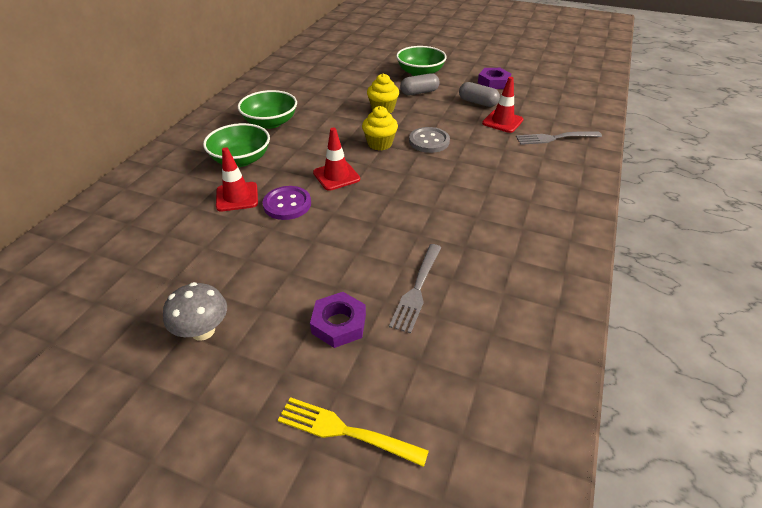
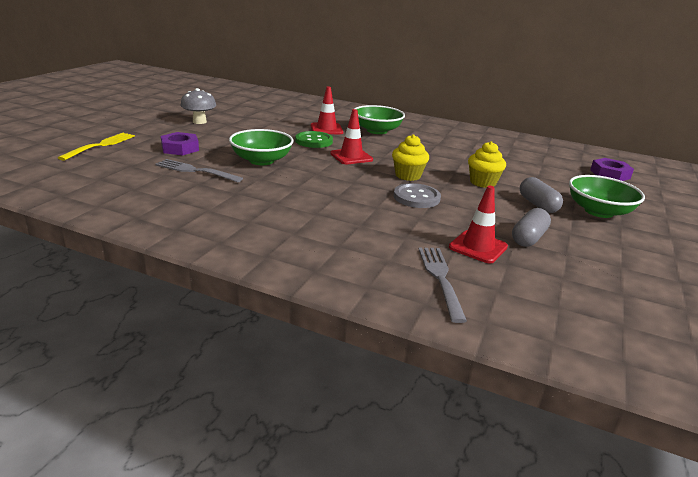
camera: 90 degrees right, 15 degrees down
(270, 122) = (438, 140): green bowl -> green bowl (261, 160)
(287, 204) = (314, 141): purple button -> green button
(493, 82) = (607, 260): purple nut -> purple nut (610, 174)

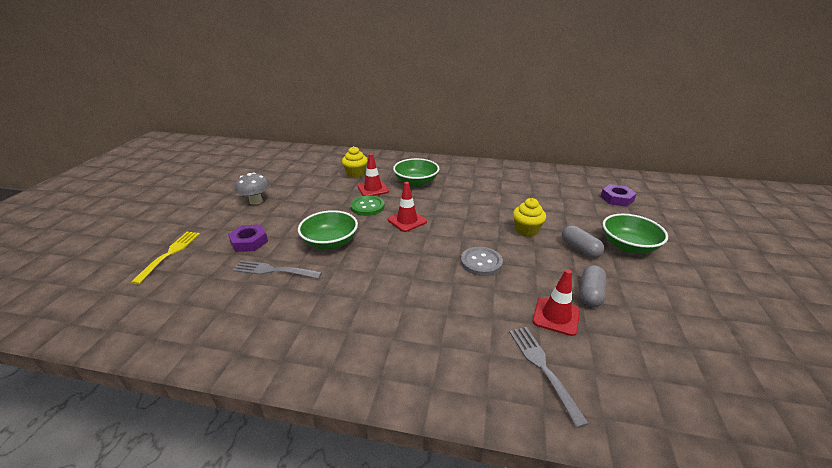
camera: 10 degrees left, 5 degrees up
(408, 175) = (463, 235): yellow cupcake -> yellow cupcake (356, 174)

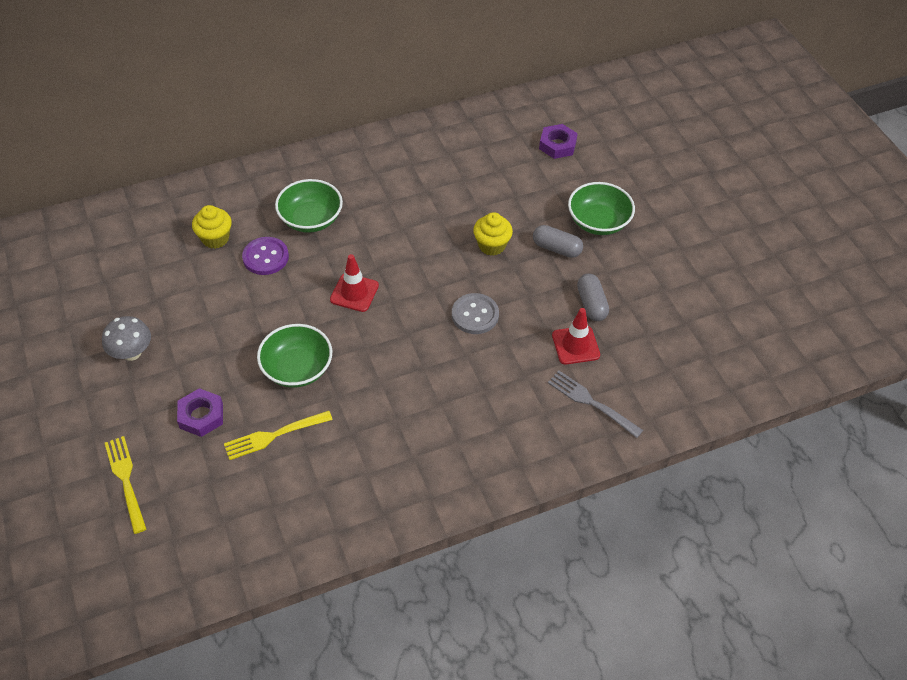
camera: 35 degrees left, 20 degrees up
(274, 270) = (274, 435): grey fork -> yellow fork
(367, 207) = (288, 292): green button -> none
(373, 189) = (265, 257): red traffic cone -> purple button

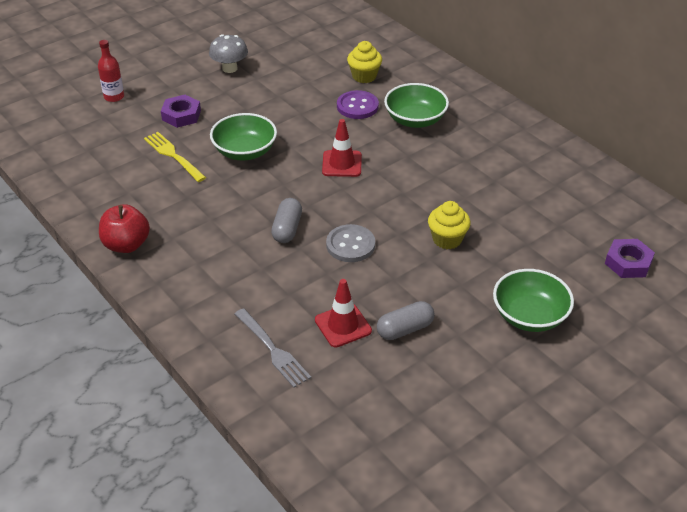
camera: 75 degrees right, 10 degrees down
(126, 480) = (114, 97): yellow fork -> red bottle
(409, 501) = (126, 245): none -> red apple
(556, 248) = (470, 288): grey capsule -> grey capsule (287, 229)
(591, 402) = (273, 350): grey fork -> grey fork turned 120 degrees clockwise

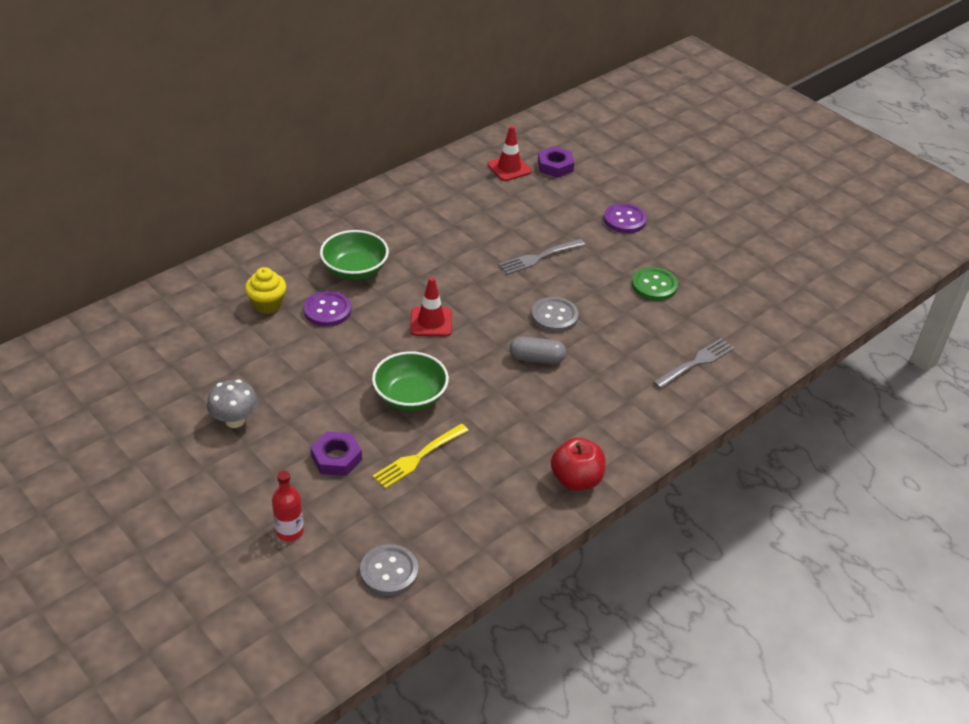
camera: 95 degrees left, 0 degrees up
(62, 141) = (389, 571): none -> grey button
(343, 325) = (658, 321): red traffic cone -> red traffic cone (509, 168)
(405, 329) = (654, 285): grey capsule -> green button
(447, 239) = (539, 257): yellow cupcake -> grey fork
(529, 316) = (624, 220): green bowl -> purple button

